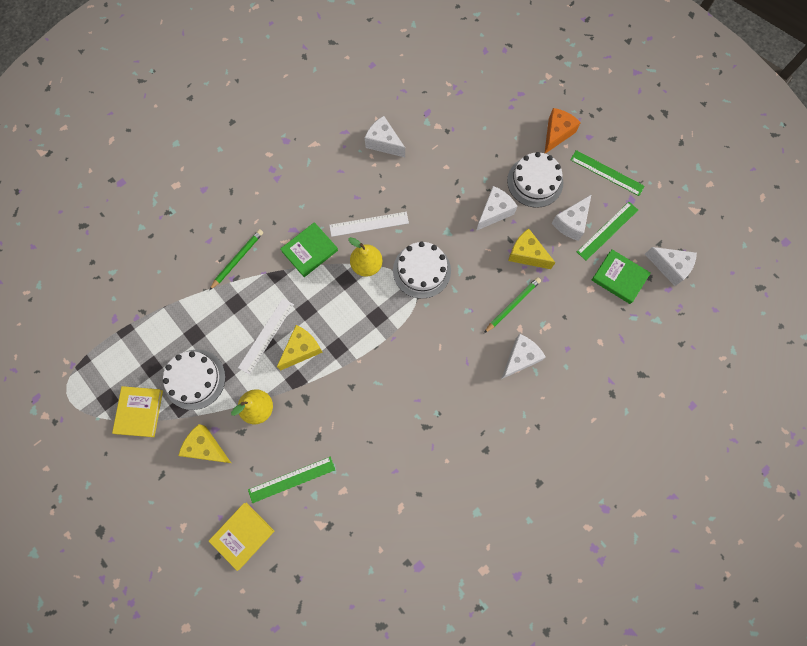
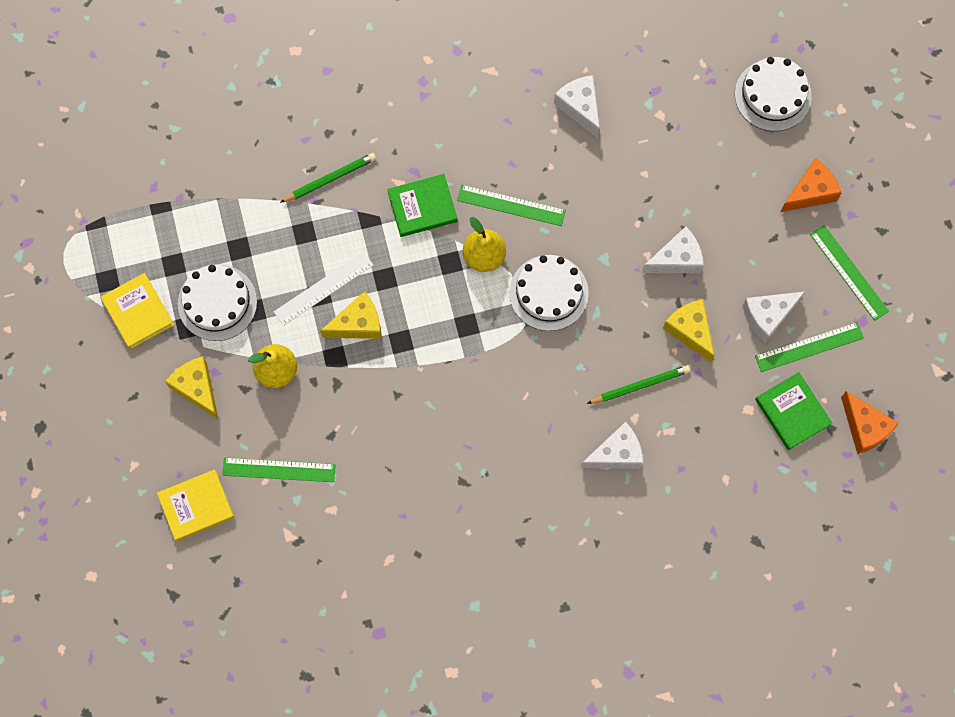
camera: 25 degrees right, 0 degrees up
(139, 412) = (138, 312): yellow book -> yellow book turned 60 degrees counterclockwise
(369, 224) = (511, 205): white ruler -> green ruler
(535, 181) = (749, 243): white cake -> white cake (773, 95)
(670, 267) = (865, 428): white cheese -> orange cheese

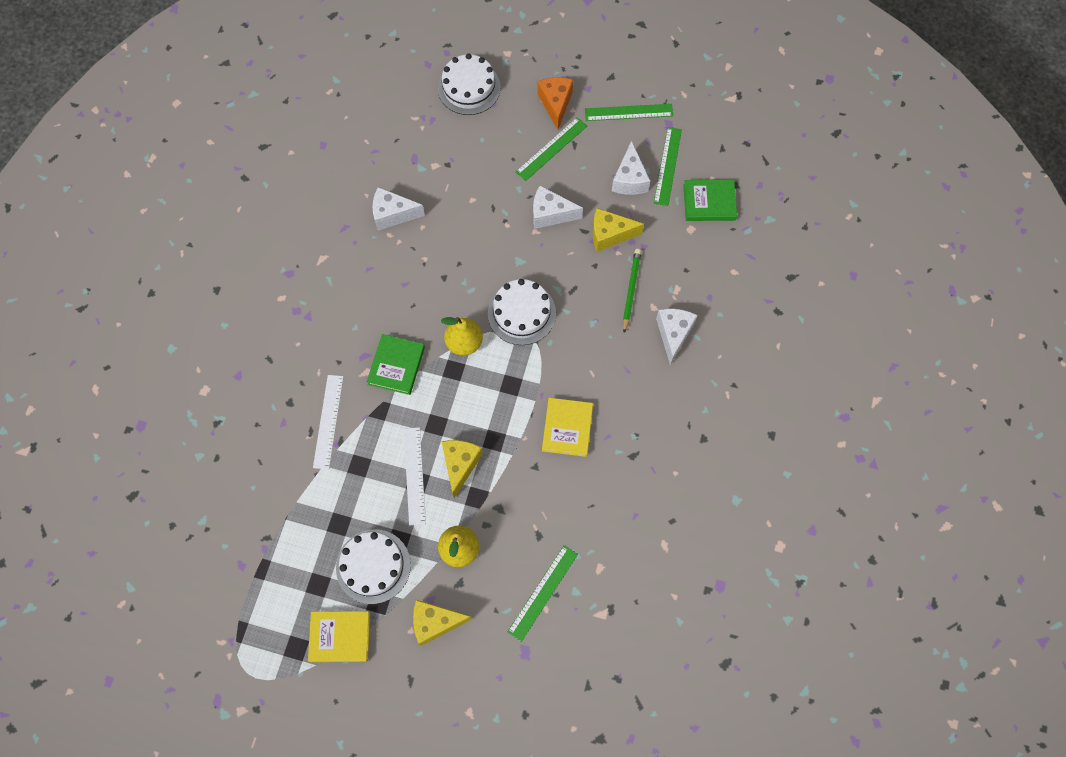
camera: 60 degrees left, 5 degrees down
(196, 506) = (535, 678): yellow book -> yellow book (567, 428)
(330, 179) = (328, 421): green pencil -> white ruler
(511, 205) = (436, 302): green ruler -> green ruler (551, 149)
(676, 259) = (550, 214): white cheese -> white cheese turned 90 degrees counterclockwise
(865, 428) = (746, 164): orange cheese -> none

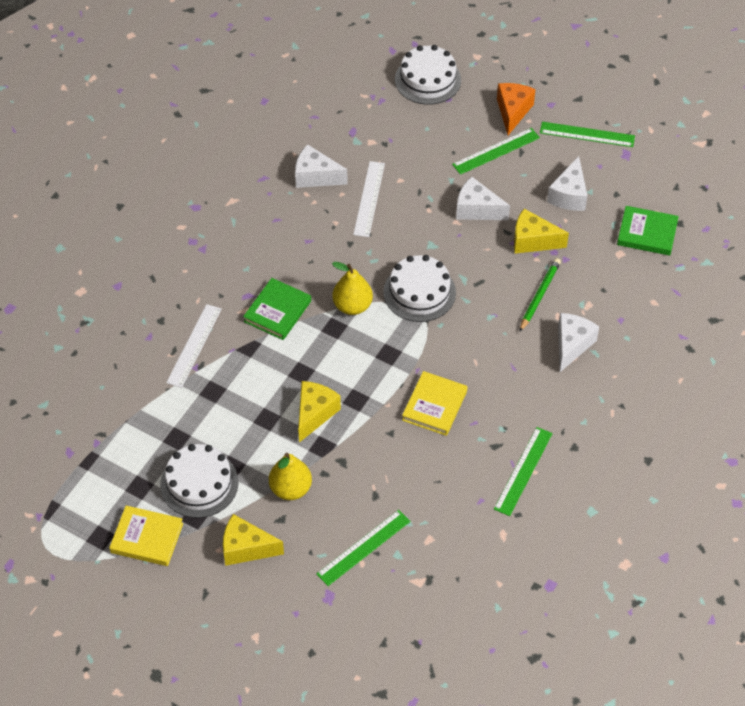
camera: 15 degrees right, 15 degrees down
(414, 475) = (265, 413): white ruler -> white ruler (369, 199)
(667, 166) = (613, 191): green ruler -> green ruler (523, 471)

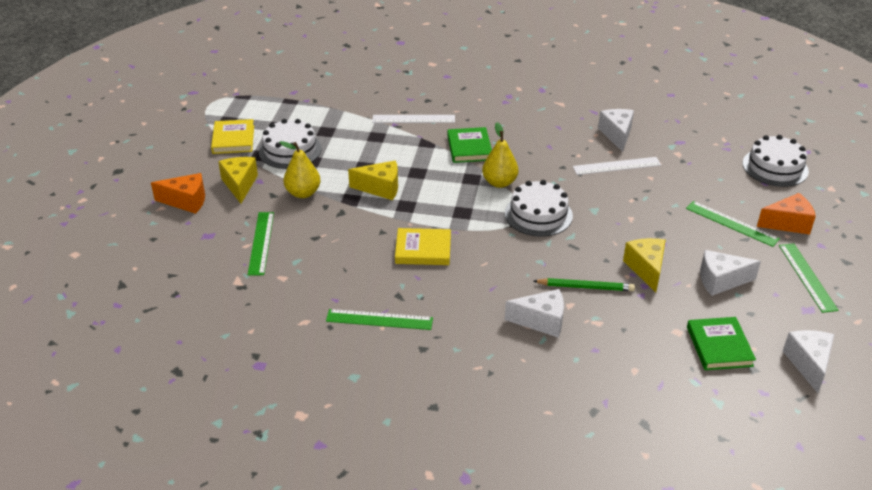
camera: 70 degrees right, 15 degrees down
(254, 608) = (186, 201): none -> orange cheese
(277, 311) = (469, 148): green book -> green book turned 75 degrees clockwise
(363, 547) = (261, 243): green ruler -> green ruler turned 60 degrees clockwise
(476, 209) = (654, 227): white cheese -> white cheese (808, 364)

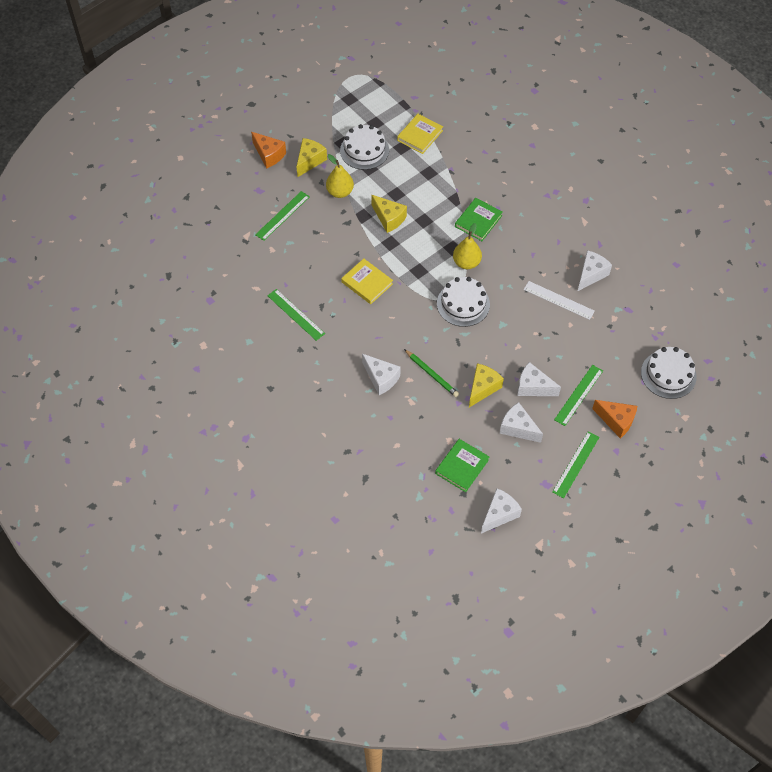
camera: 40 degrees right, 20 degrees up
(233, 139) = (339, 119): yellow book -> yellow book (420, 135)
(413, 119) = (468, 172): white ruler -> none
(687, 241) = (533, 387): none -> white cheese
(732, 223) = (578, 395): green ruler -> green ruler turned 45 degrees clockwise

